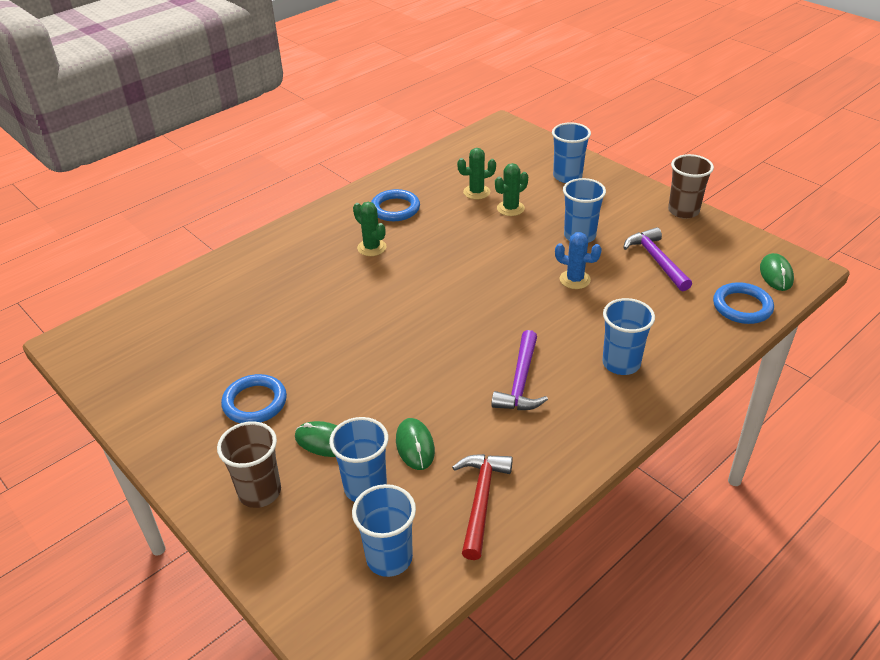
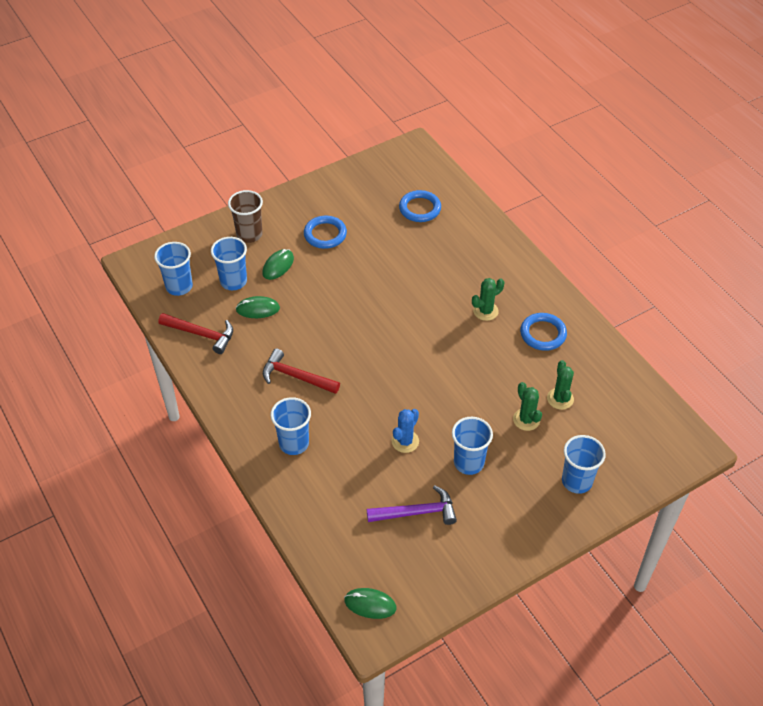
camera: 100 degrees right, 10 degrees up
(521, 382) = (296, 376): purple hammer -> red hammer
(683, 211) = (492, 565): brown cup -> none
(742, 306) = (333, 555): blue ring -> blue ring (420, 208)

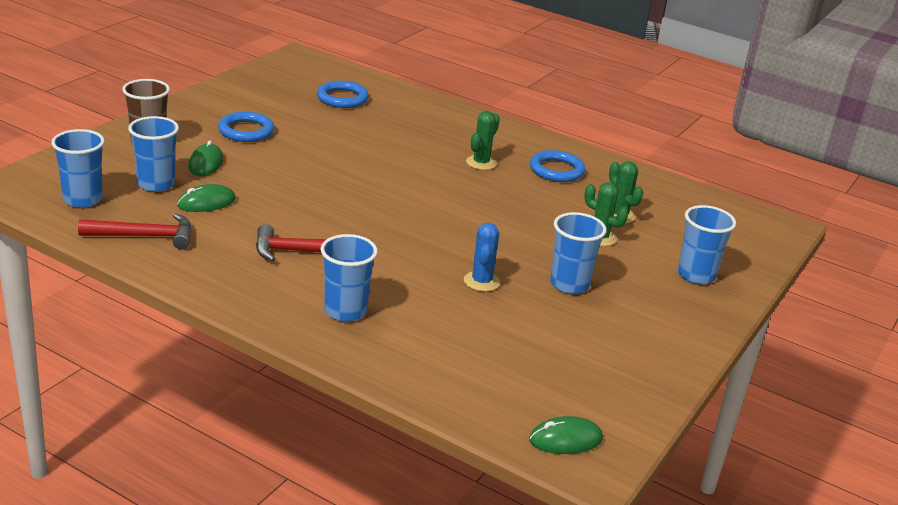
camera: 30 degrees left, 20 degrees down
(417, 512) = (548, 340): purple hammer -> none

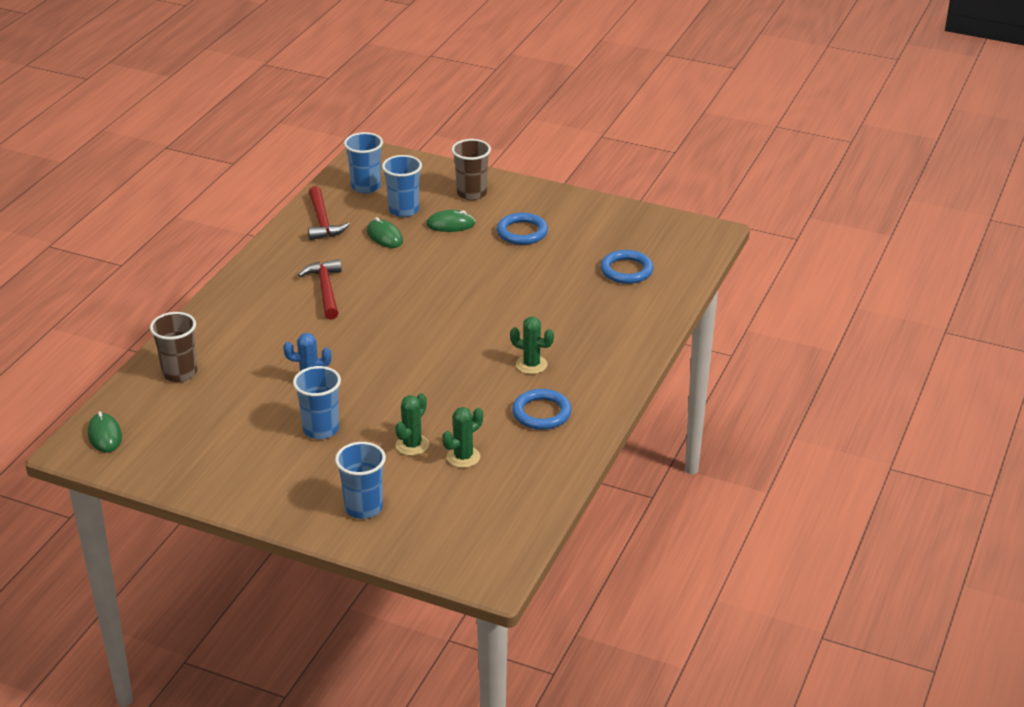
camera: 85 degrees right, 5 degrees up
(345, 311) = (246, 321): blue cup -> none
(443, 370) = (179, 373): none -> brown cup

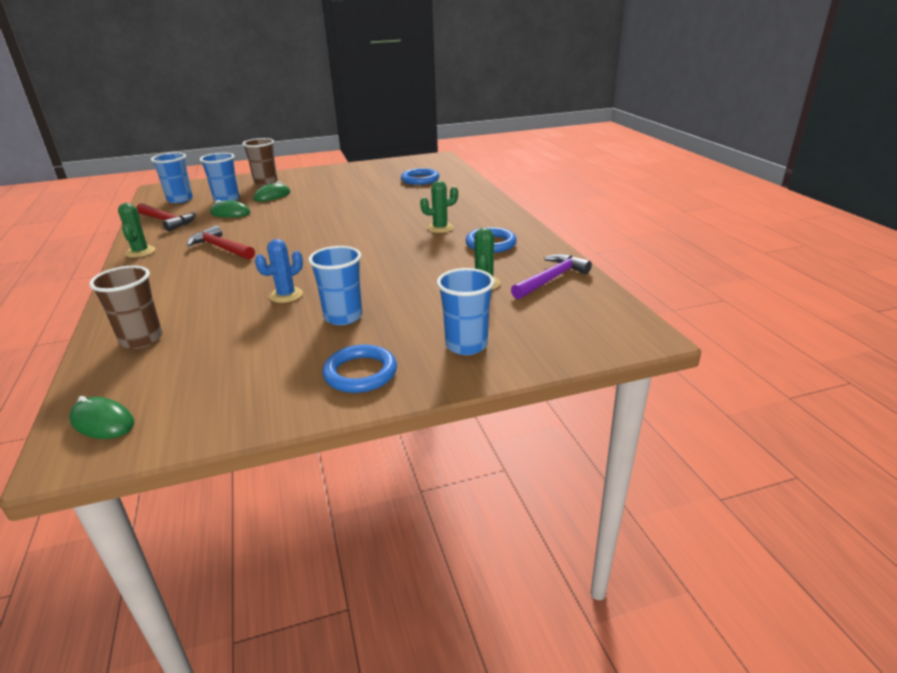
camera: 40 degrees left, 5 degrees down
(412, 445) = (434, 294): green cactus -> green cactus (140, 252)
(522, 232) = (327, 185): blue ring -> blue ring (360, 373)
(522, 485) = (551, 279): none -> purple hammer

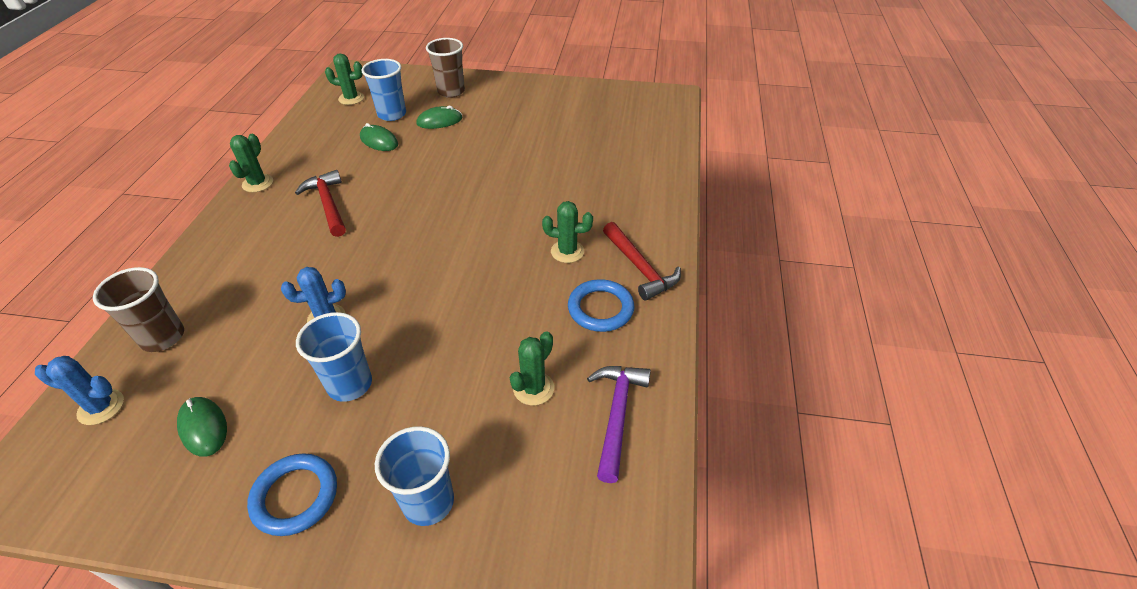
camera: 25 degrees right, 15 degrees up
(102, 422) = (53, 456): green mouse -> green mouse (203, 428)
(122, 386) = (101, 407): none -> blue cactus
(167, 221) = (314, 135): red hammer -> red hammer (640, 268)
(180, 199) = (351, 98): blue cup -> green cactus
(420, 179) = (617, 139): blue ring -> none
(551, 279) = (617, 415): purple hammer -> purple hammer turned 60 degrees counterclockwise

